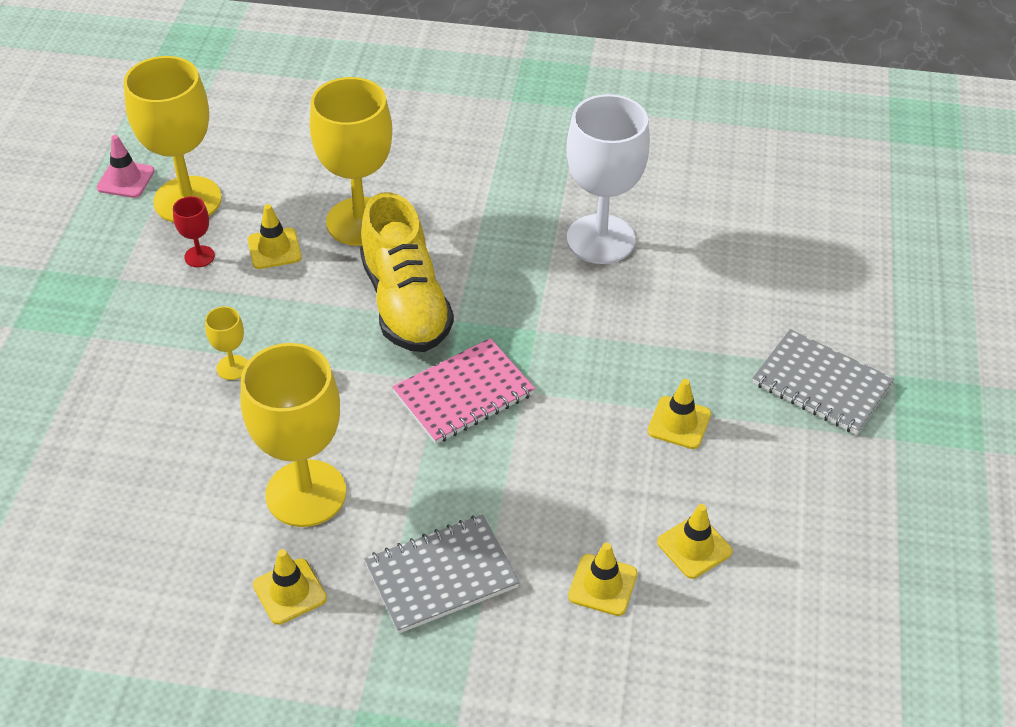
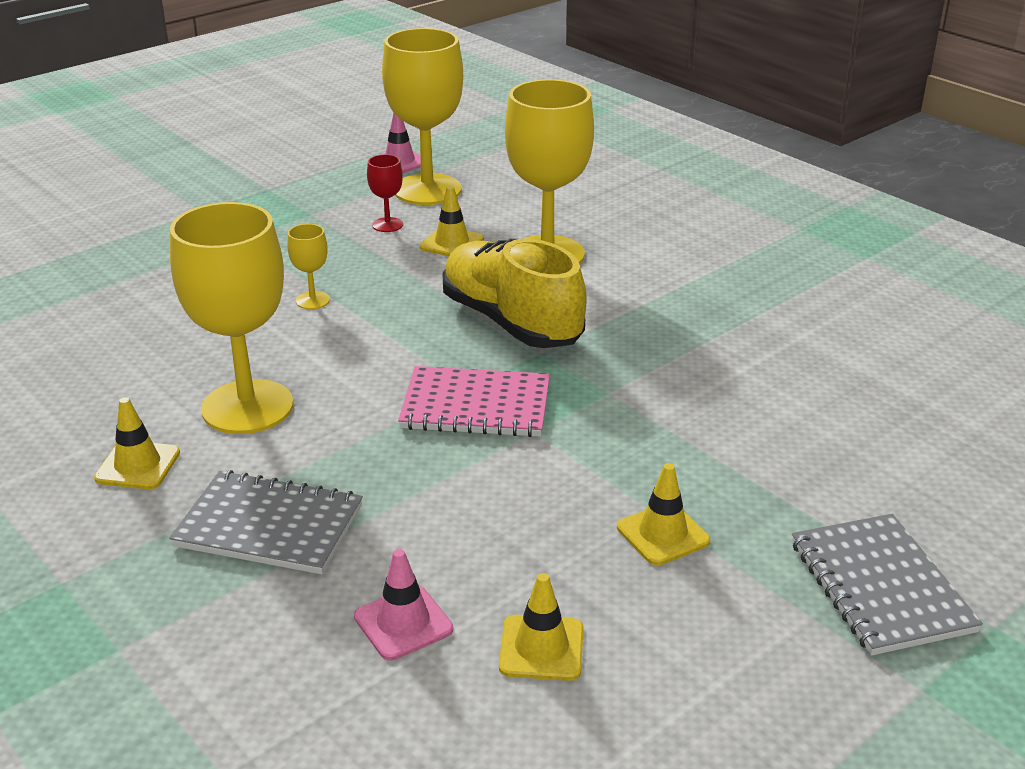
camera: 40 degrees right, 15 degrees down
(405, 303) = (511, 322): yellow shoe -> yellow shoe turned 120 degrees clockwise
(600, 239) = (764, 356): white goblet -> none
(602, 585) = (403, 623): yellow traffic cone -> pink traffic cone

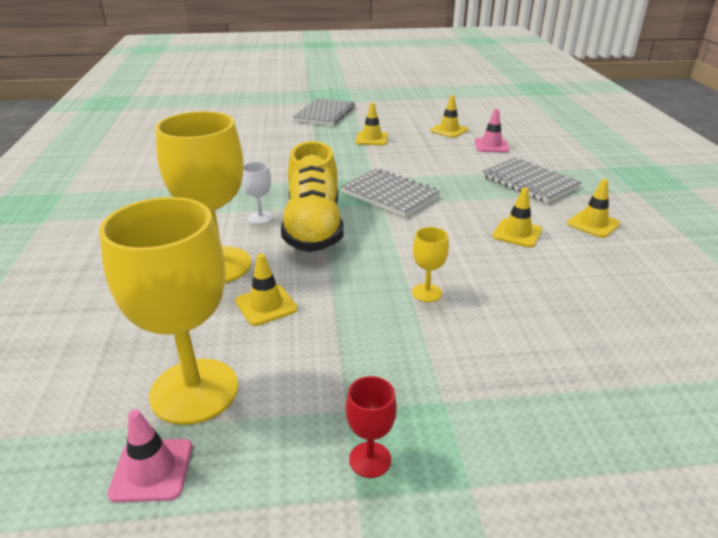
camera: 145 degrees left, 0 degrees up
(247, 407) = (517, 233): yellow goblet -> yellow traffic cone
(387, 225) = (290, 353): red goblet -> red goblet (370, 459)
(476, 406) = (389, 195): pink notebook -> grey notebook
(590, 311) = (260, 218): none -> white goblet

